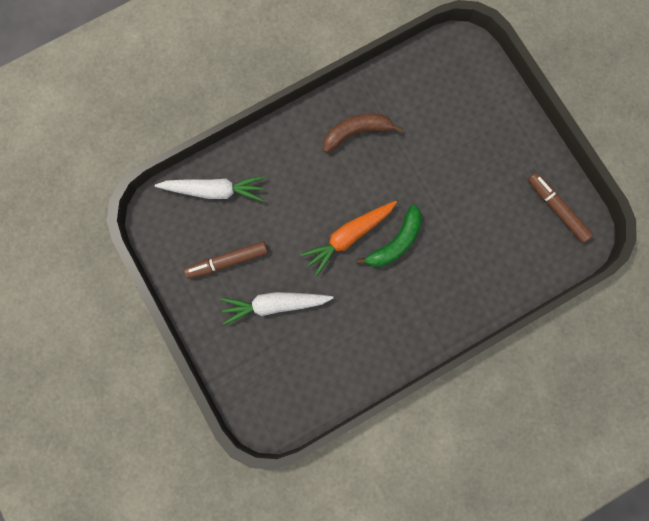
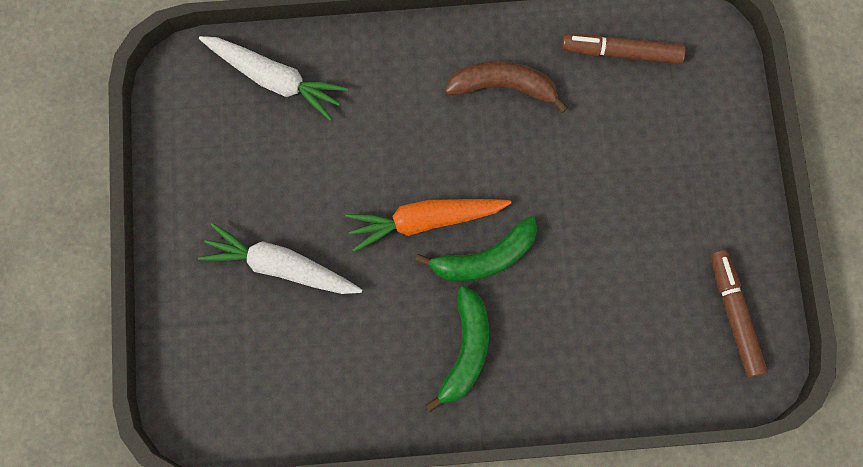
camera: 25 degrees right, 5 degrees down
(227, 261) = (246, 180): brown marker -> brown marker (621, 52)
(411, 303) = (465, 350): none -> green banana

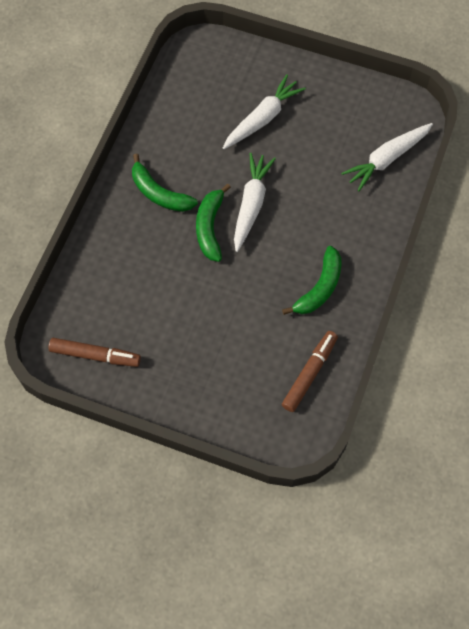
camera: 115 degrees right, 10 degrees down
(425, 221) = (251, 204): orange carrot -> white carrot
(504, 86) = (319, 288): brown banana -> green banana

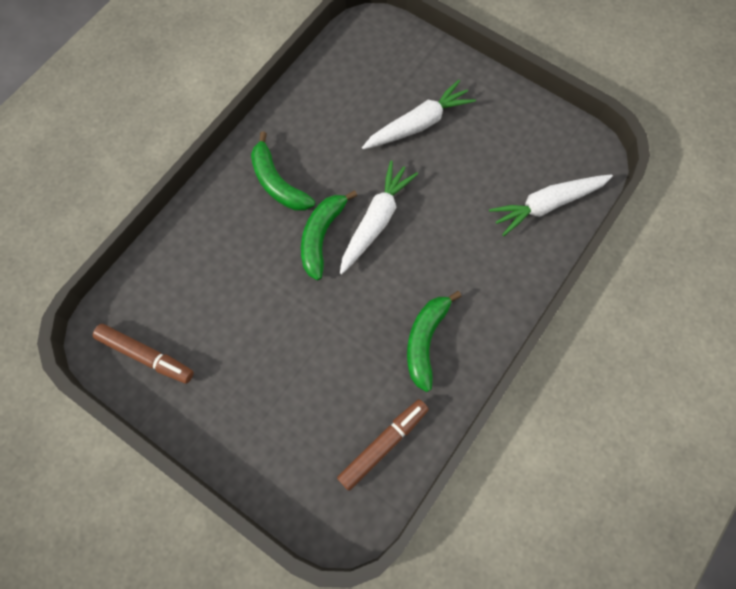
camera: 15 degrees right, 5 degrees up
(319, 288) = (425, 341): green banana -> green banana turned 150 degrees clockwise

